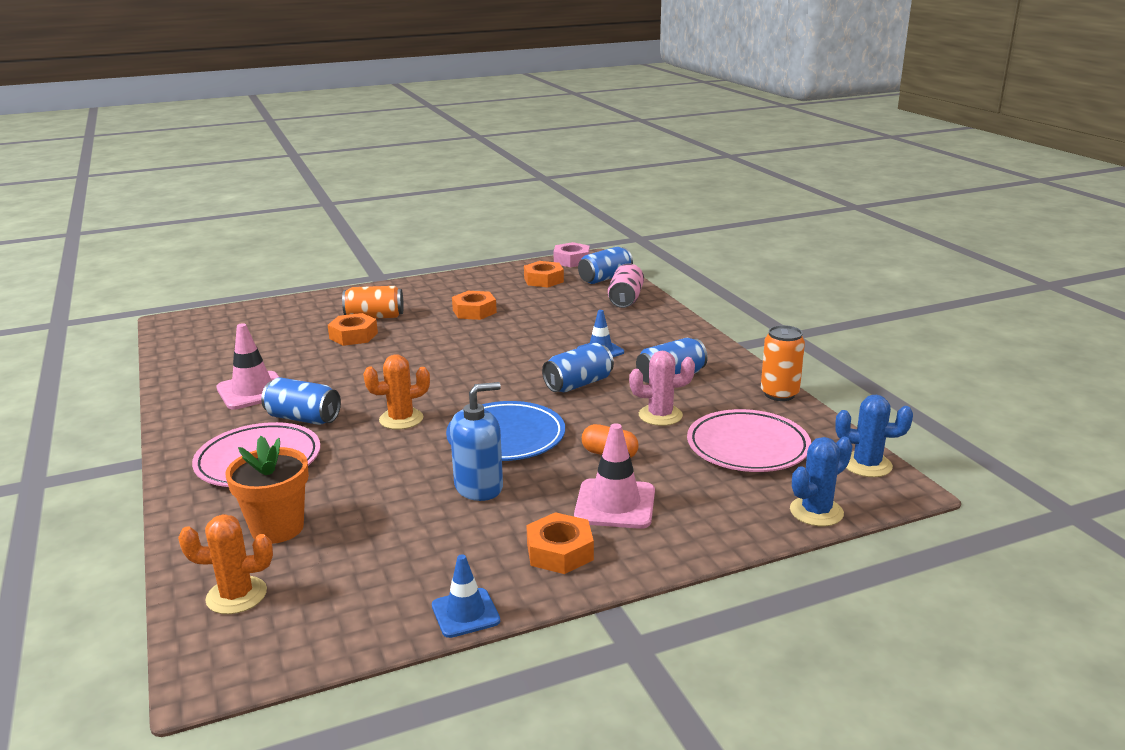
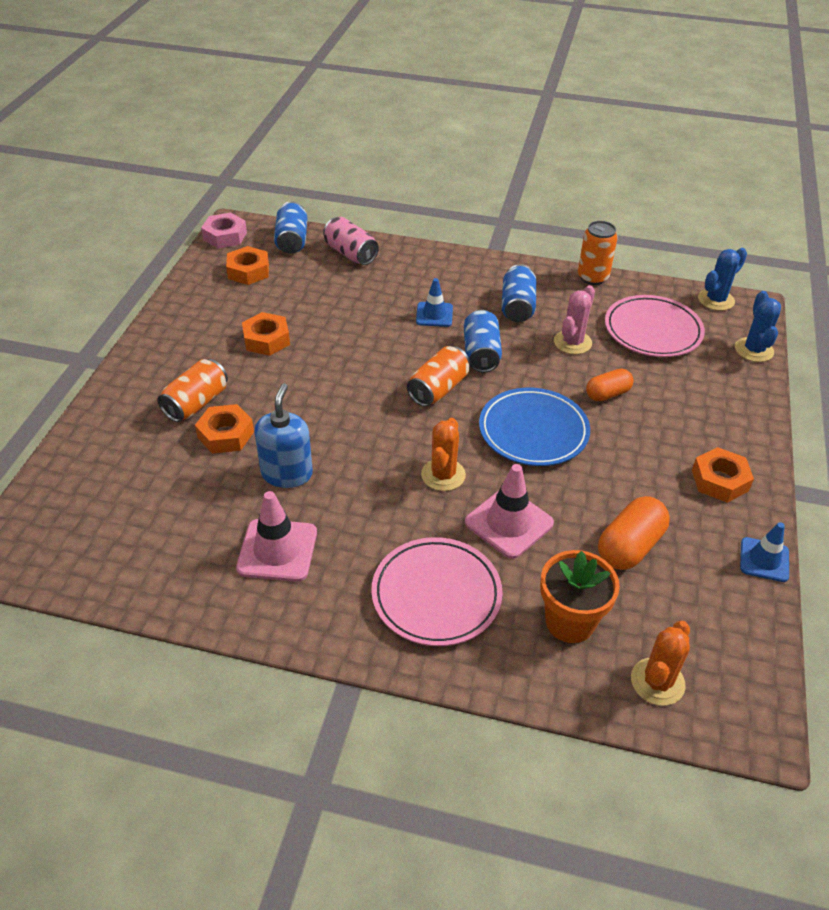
camera: 55 degrees left, 20 degrees up
(303, 418) = (377, 535): blue can -> none
(403, 529) = (629, 546): none -> orange capsule
(479, 487) = (599, 480): blue soap dispenser -> blue soap dispenser (287, 473)
(505, 383) = (438, 389): none -> orange can
(615, 504) = (679, 426): pink traffic cone -> pink traffic cone (509, 523)

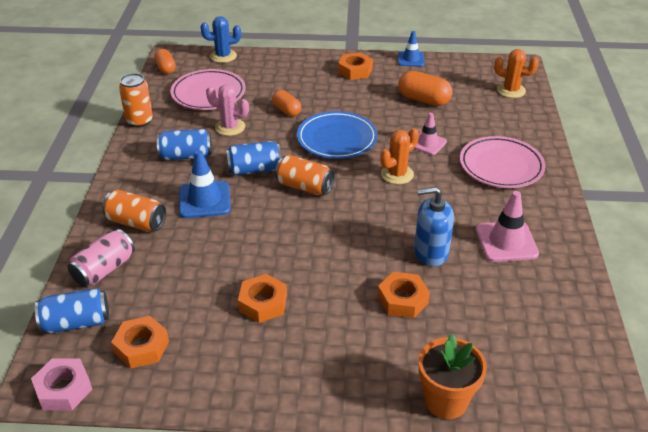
camera: 100 degrees left, 5 degrees down
(196, 403) = (370, 331): orange can -> orange can (136, 222)
(434, 315) = (204, 200): blue traffic cone -> blue traffic cone, size x1.52
(443, 475) = (397, 174): orange cactus -> orange cactus turned 45 degrees counterclockwise
(509, 523) = (427, 143): pink traffic cone -> pink traffic cone, size x0.66
(570, 622) = (490, 117): orange flower pot -> orange flower pot (446, 401)
(716, 300) = (166, 68): blue cactus -> orange capsule

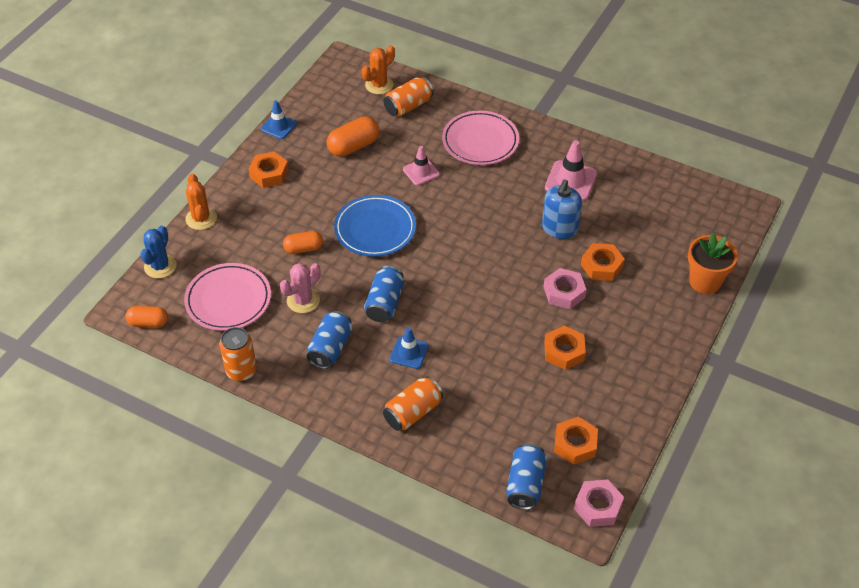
camera: 65 degrees left, 10 degrees up
(104, 269) = (467, 451): pink can -> none
(204, 200) = (409, 353): blue traffic cone -> blue traffic cone, size x0.66
(304, 187) = (432, 276): orange can -> orange can (408, 106)
(344, 281) = (564, 292): none -> pink nut
(397, 174) = (452, 209): orange cactus -> orange cactus (201, 218)

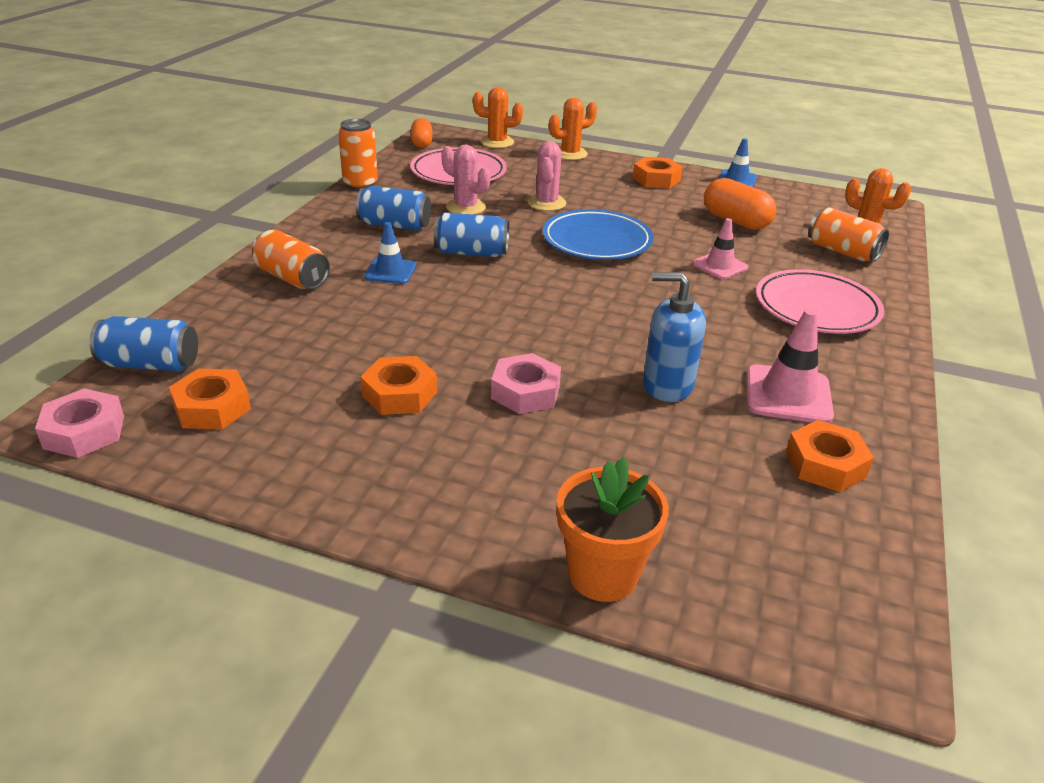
camera: 80 degrees right, 15 degrees down
(160, 266) = (497, 142): blue cactus -> orange cactus
(303, 248) = (546, 203): orange capsule -> pink cactus
(601, 266) = (598, 431): orange nut -> orange nut (825, 464)

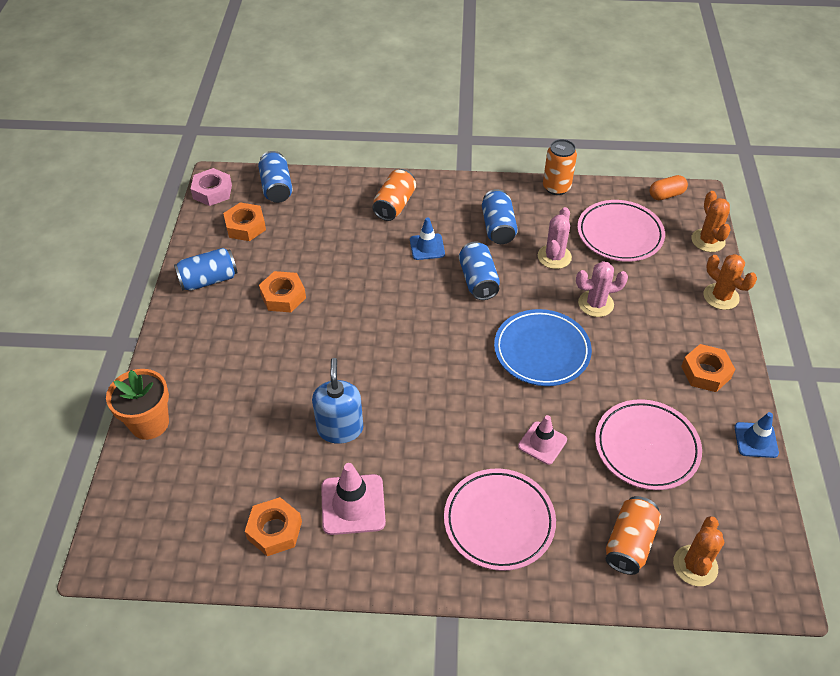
camera: 75 degrees right, 15 degrees up
(307, 464) = (209, 280): none -> blue can
(525, 392) = (305, 354): pink nut -> none
(735, 221) = (646, 447): orange capsule -> pink plate

